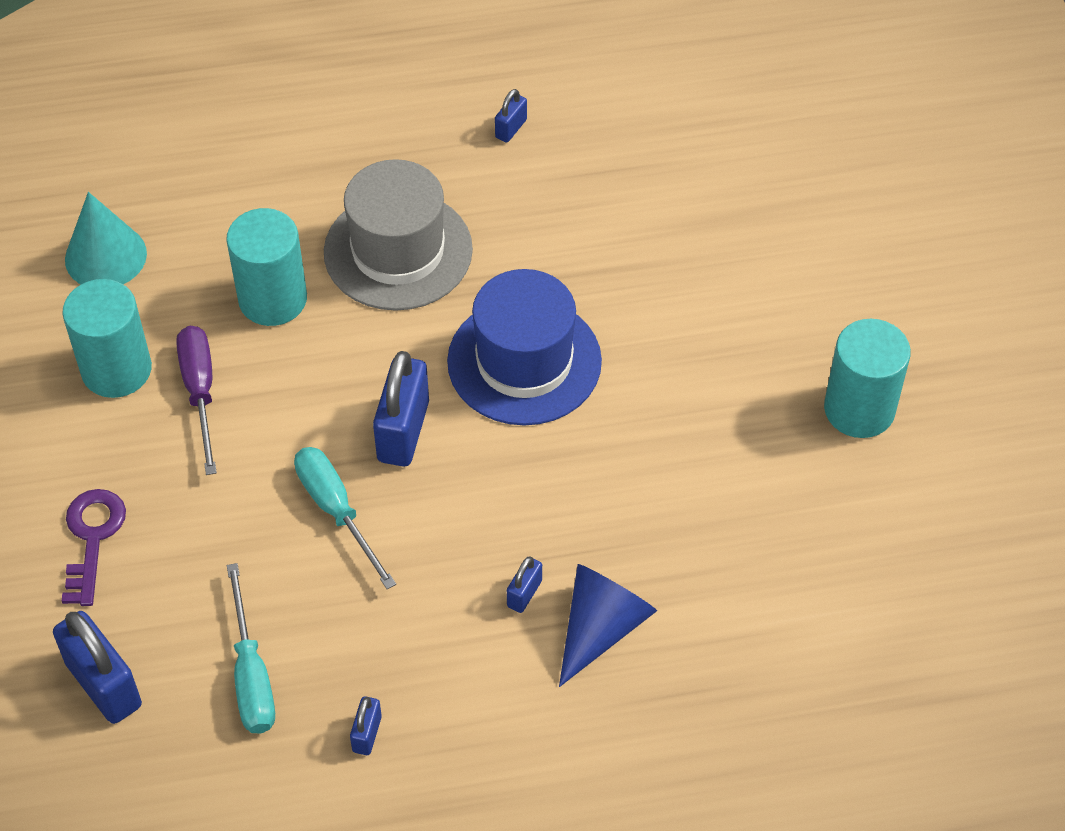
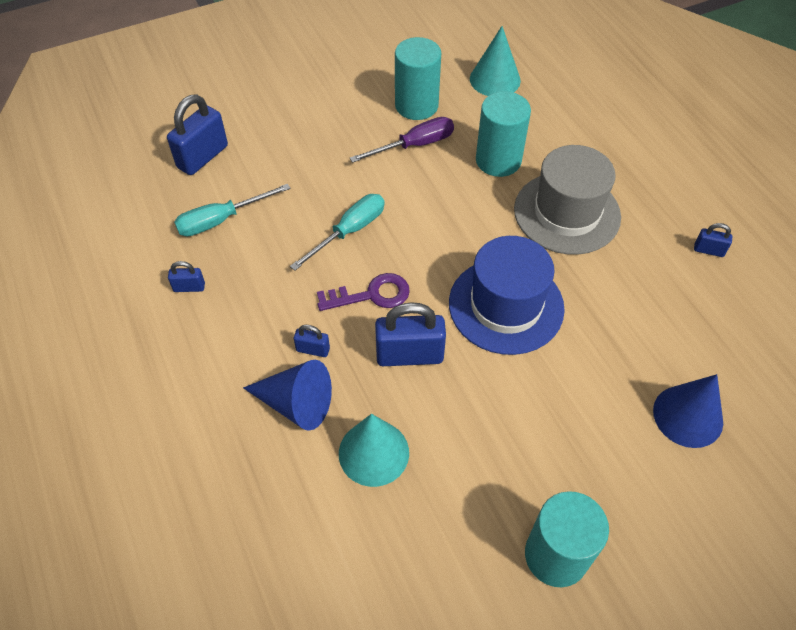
camera: 75 degrees right, 0 degrees up
(92, 538) = (297, 126): purple key -> purple key (371, 295)
(403, 431) = (422, 251): blue padlock -> blue padlock (409, 355)
(693, 555) = (373, 453): none -> turquoise cone
(728, 234) = (688, 416): none -> blue cone

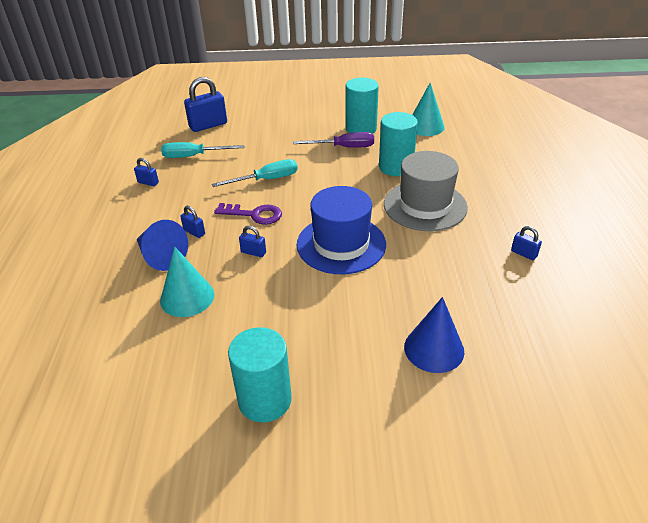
camera: 25 degrees right, 15 degrees down
(409, 355) = (253, 252): blue padlock -> blue padlock, size x0.50

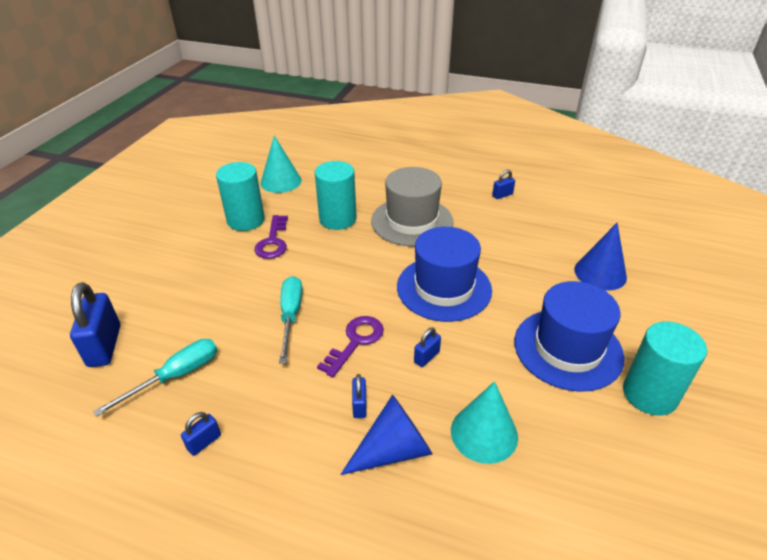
camera: 70 degrees left, 0 degrees up
(194, 156) = (176, 376): turquoise screwdriver -> turquoise screwdriver turned 150 degrees counterclockwise
(194, 232) = (359, 405): blue padlock -> blue padlock turned 60 degrees counterclockwise
(301, 335) = (568, 349): none -> blue hat
(344, 147) = (273, 241): purple screwdriver -> purple key

